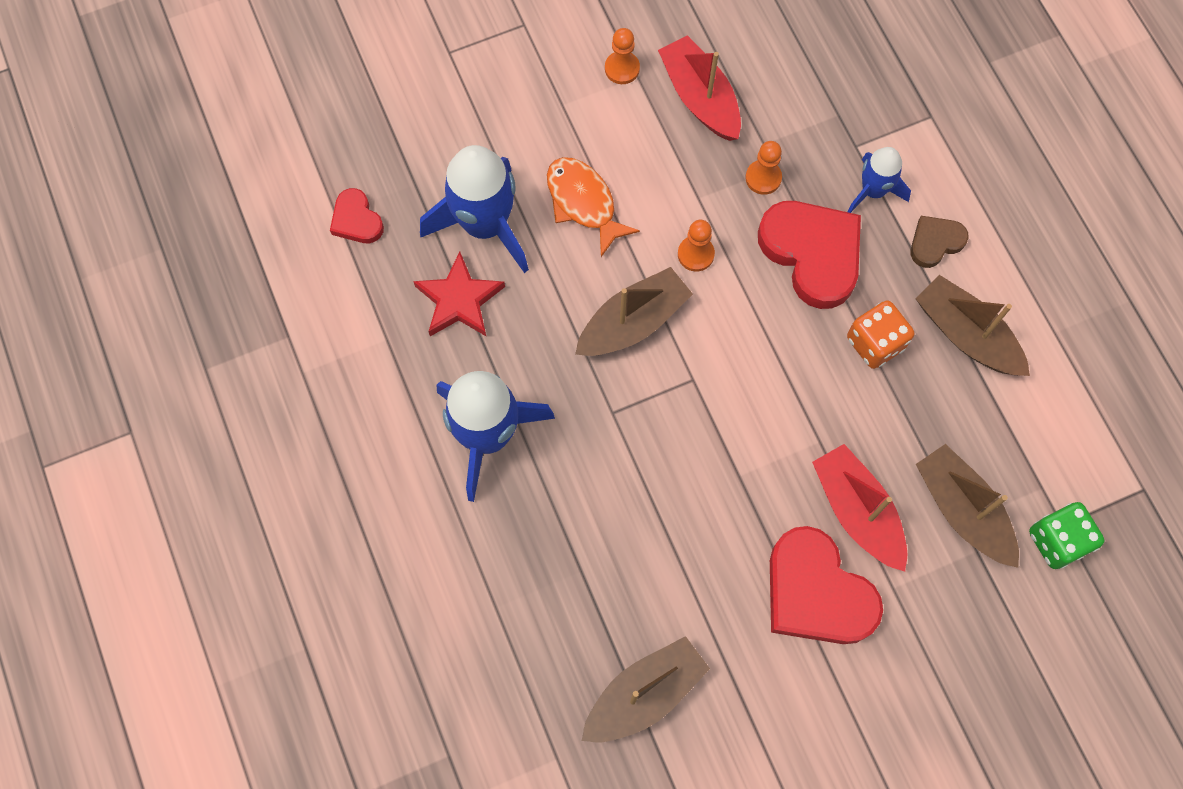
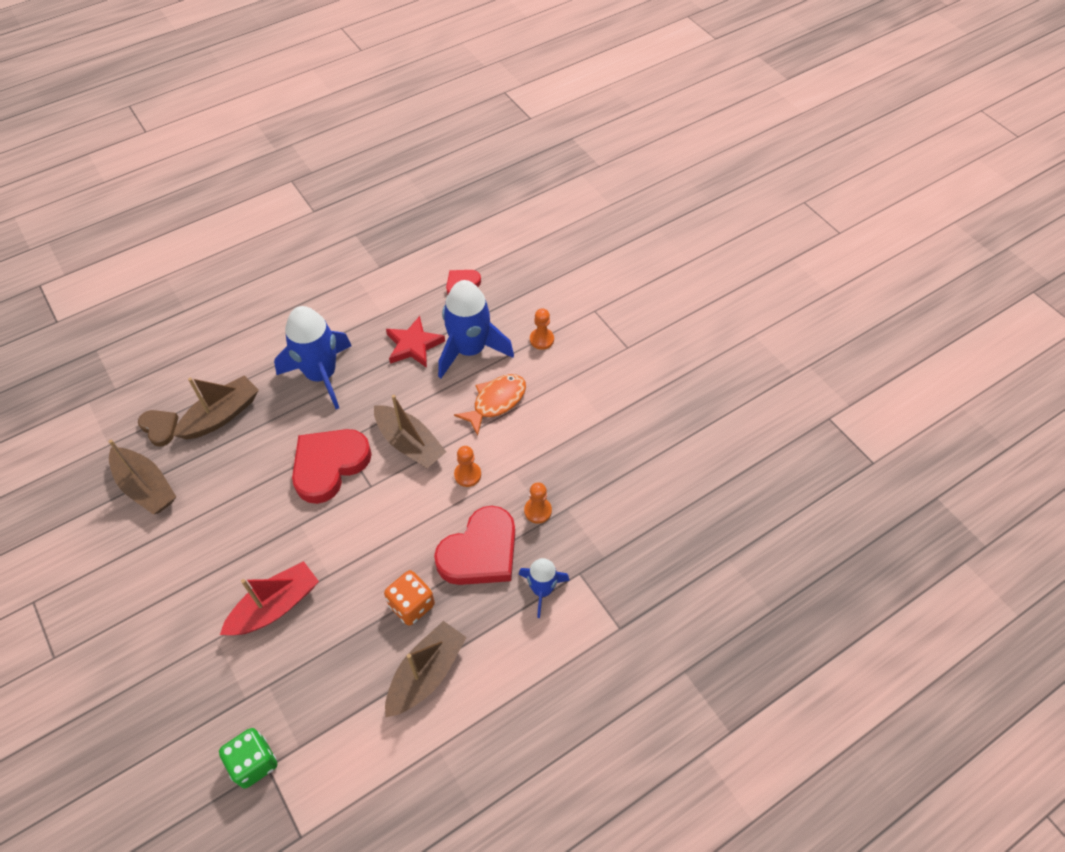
camera: 80 degrees right, 15 degrees down
(622, 68) = (607, 409): orange pawn -> orange pawn (541, 339)
(700, 98) = (595, 461): red boat -> none
(816, 592) = (213, 585): red heart -> red heart (329, 465)
(935, 242) = (504, 642): brown heart -> brown heart (160, 428)
(962, 510) = (278, 684): brown boat -> brown boat (221, 415)

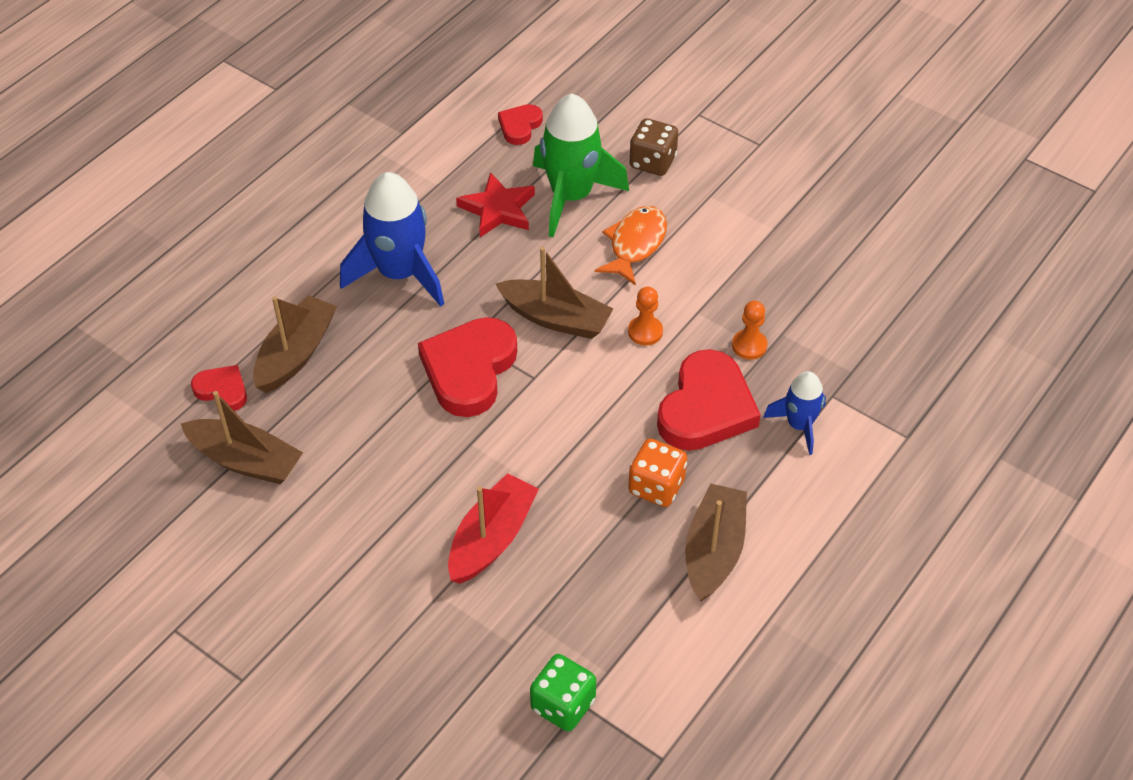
camera: 20 degrees left, 5 degrees down
(160, 428) = (222, 390): brown heart -> red heart
(470, 350) = (571, 196): blue rocket -> green rocket
(541, 339) = (652, 162): orange pawn -> brown dice

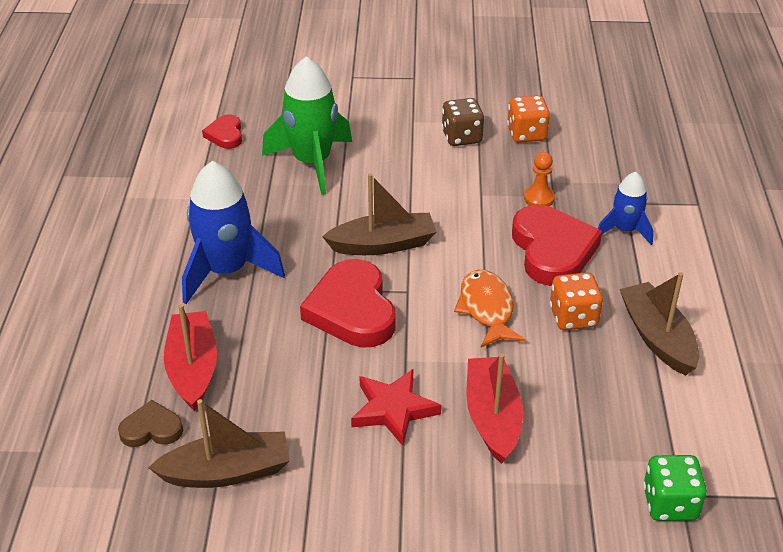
camera: 35 degrees left, 10 degrees down
(222, 390) = (151, 429): red heart -> brown heart
(296, 354) = (193, 369): brown boat -> red boat
(498, 209) = (263, 194): red star -> red star (393, 409)
(635, 244) = (392, 172): orange fish -> orange fish (487, 309)
(645, 332) = (458, 223): orange pawn -> none
(652, 162) = (350, 117): brown dice -> brown dice (461, 137)
(809, 267) = (526, 134): none -> orange dice

